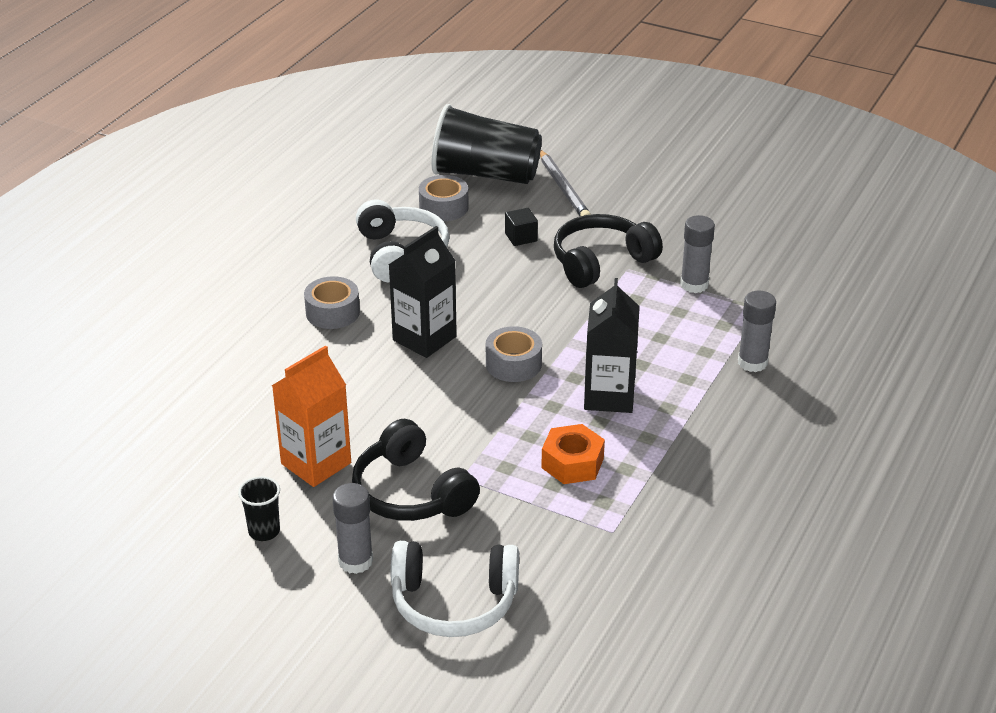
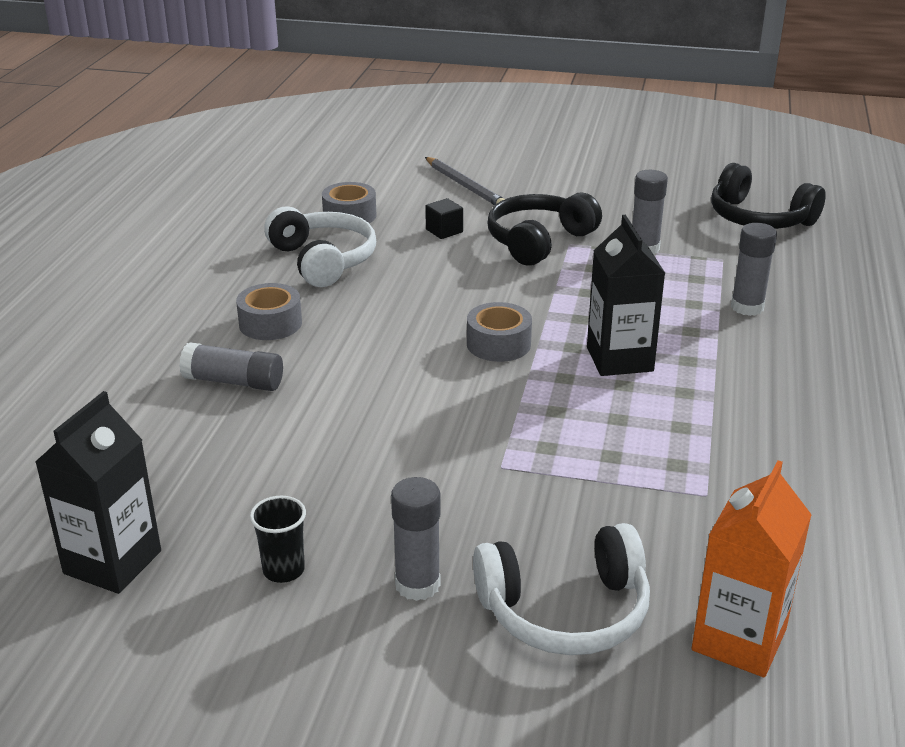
camera: 15 degrees left, 5 degrees down
(283, 364) = (233, 382): none -> grey glue stick
(316, 463) = (317, 480): orange carton -> orange carton (739, 640)
(411, 492) = (449, 493): black headphones -> black headphones (759, 218)
(424, 338) = (387, 334): black carton -> black carton (112, 562)
(485, 174) = (379, 184): black cup -> none
(572, 463) = (619, 431): orange nut -> none

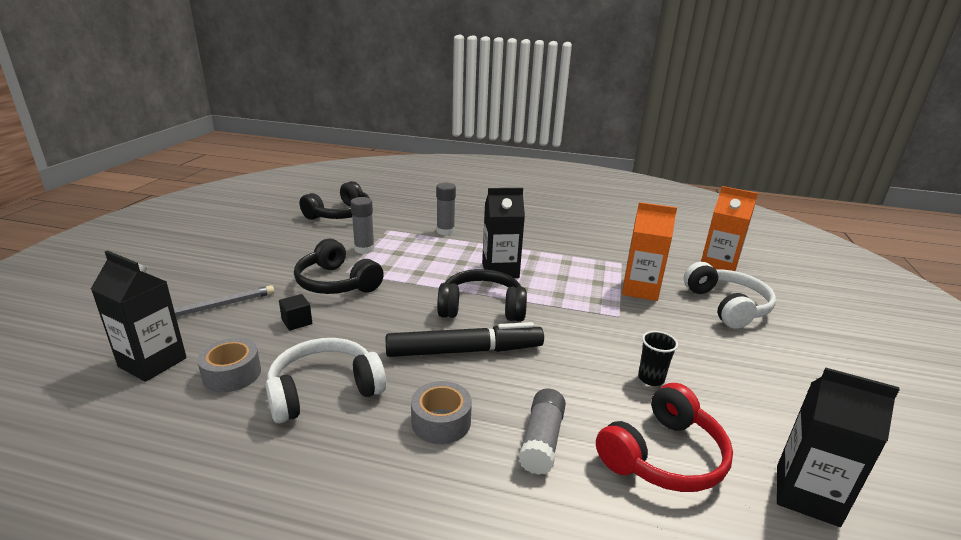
camera: 90 degrees left, 5 degrees down
(196, 461) = (663, 455): none -> red headphones
(283, 570) = (757, 401): black cup -> black cup (651, 378)
(367, 180) = (152, 362): none -> black carton
(395, 333) = (464, 351): none -> black marker
(417, 584) = (737, 348): grey glue stick -> none
(498, 344) = (481, 308): grey tape -> black headphones
(599, 503) = (640, 290): none -> orange carton

